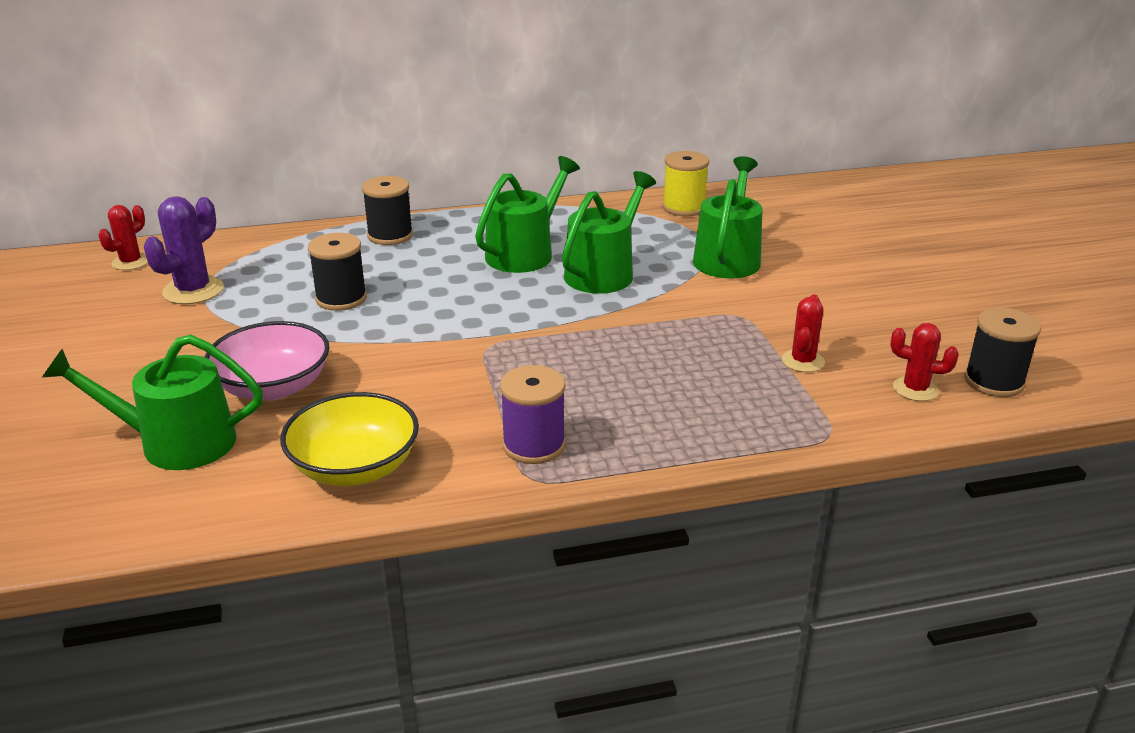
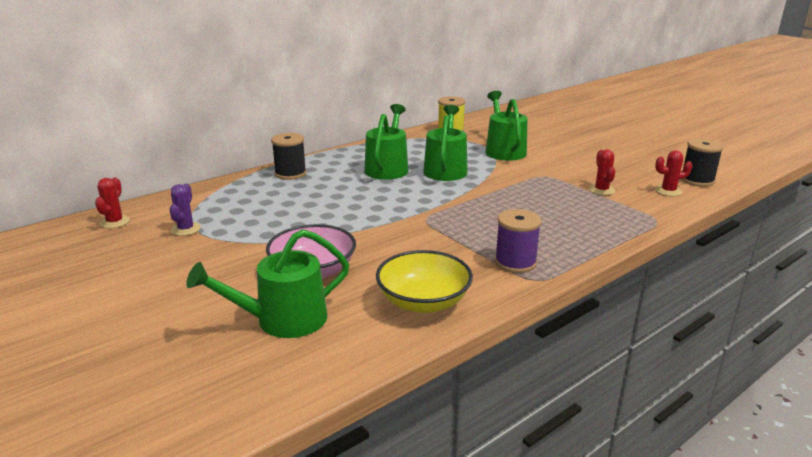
camera: 25 degrees left, 5 degrees down
(193, 290) = (186, 229): purple cactus -> purple cactus, size x0.64
(341, 298) = (299, 213): black spool -> none

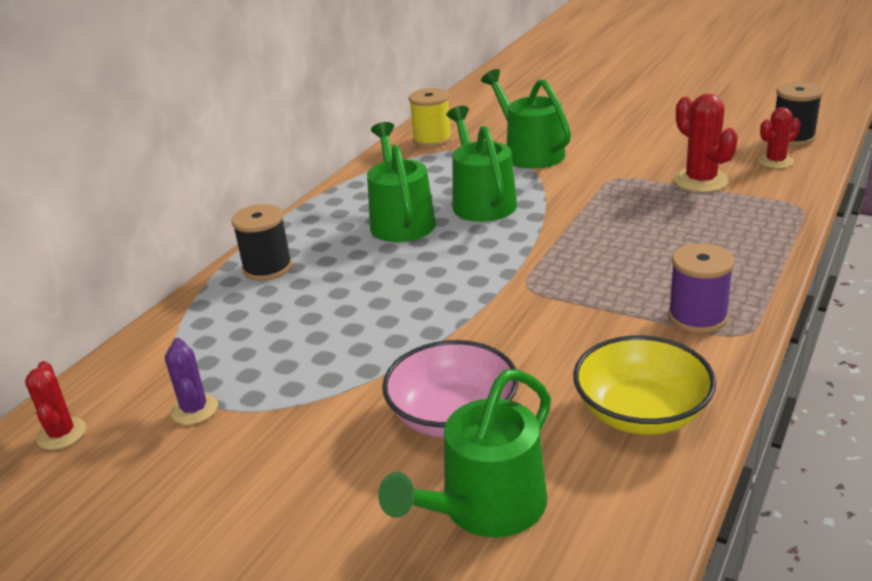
camera: 20 degrees left, 5 degrees up
(601, 190) = (701, 181): red cactus -> red cactus, size x1.55

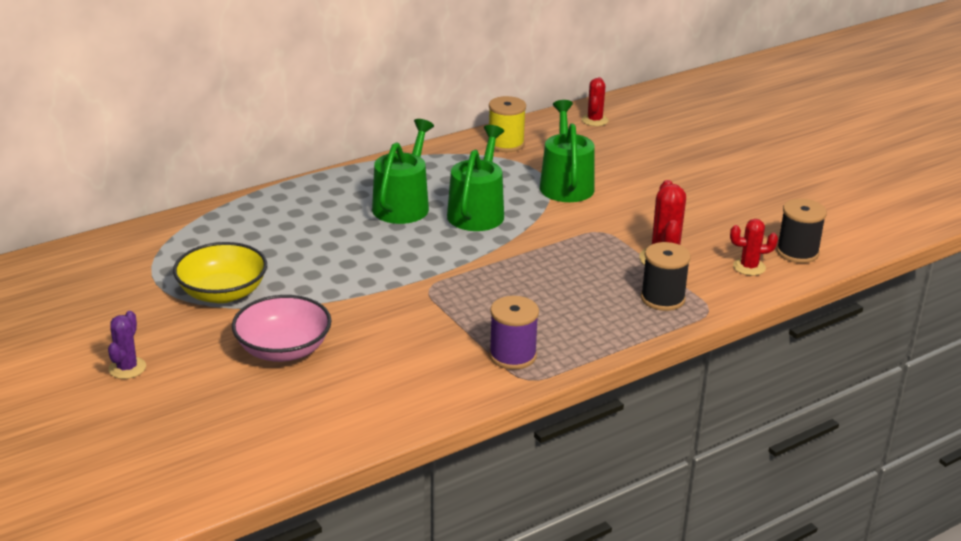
camera: 25 degrees right, 0 degrees up
(61, 434) = (64, 266): red cactus -> red cactus (594, 120)
(194, 409) = (145, 283): purple cactus -> purple cactus (127, 368)
(267, 268) = (278, 206): black spool -> black spool (662, 299)
(485, 507) = (243, 405): green watering can -> none
(641, 413) = (394, 396): yellow bowl -> yellow bowl (222, 293)

